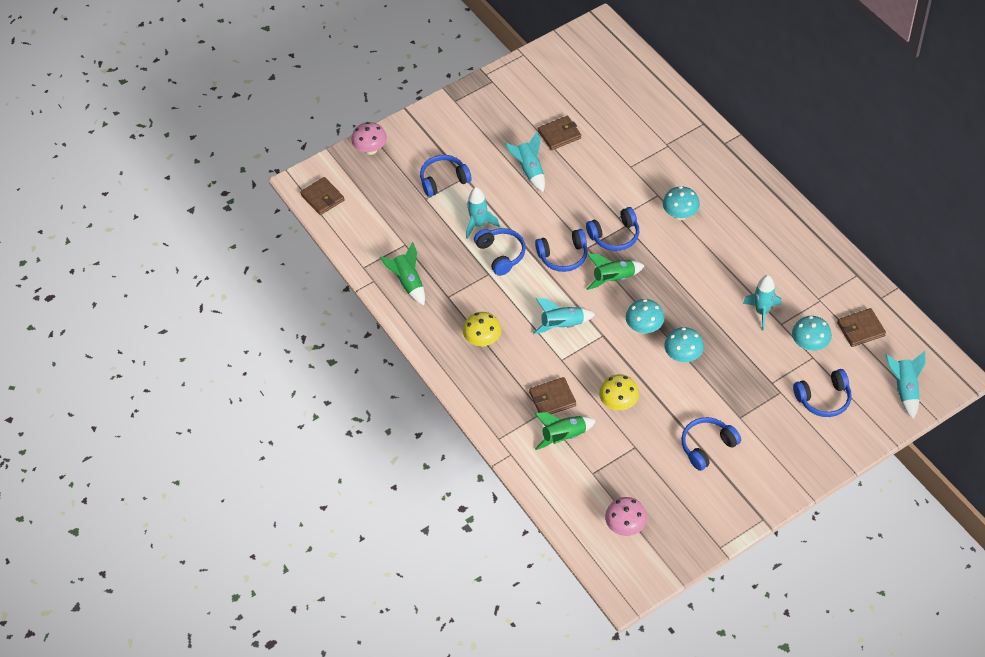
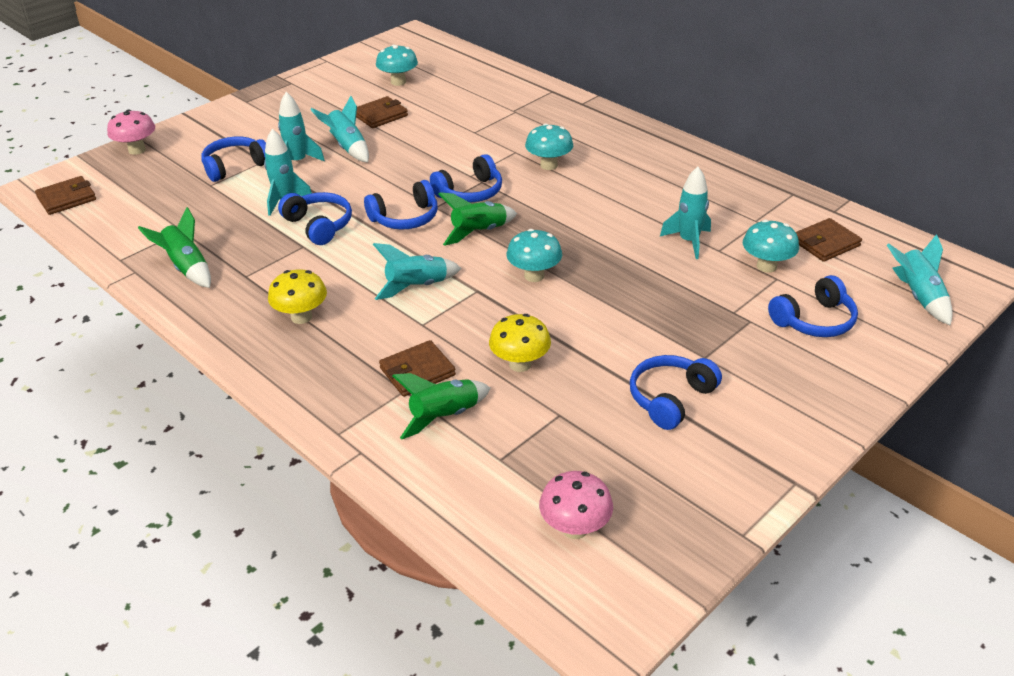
camera: 15 degrees left, 15 degrees down
(322, 198) = (67, 198): brown wallet -> brown wallet turned 75 degrees counterclockwise
(490, 182) = (298, 162): none -> turquoise rocket
(683, 356) = (598, 299): turquoise mushroom -> turquoise mushroom (398, 82)

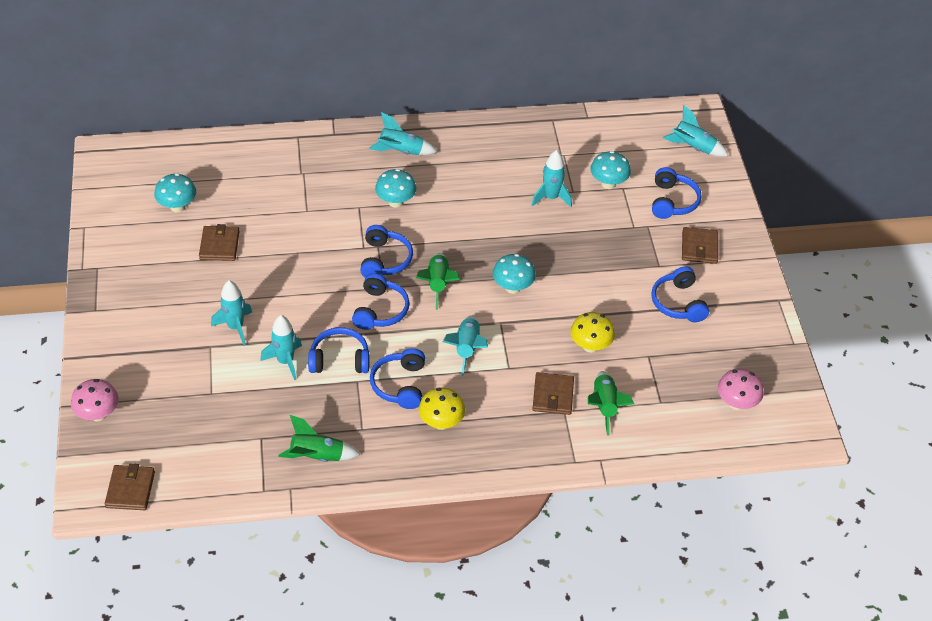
camera: 55 degrees left, 10 degrees up
(235, 166) = (199, 366): blue headphones -> blue headphones (400, 385)
(347, 147) = (247, 289): turquoise rocket -> turquoise rocket (401, 151)
(825, 243) = (613, 144): brown wallet -> brown wallet (699, 247)

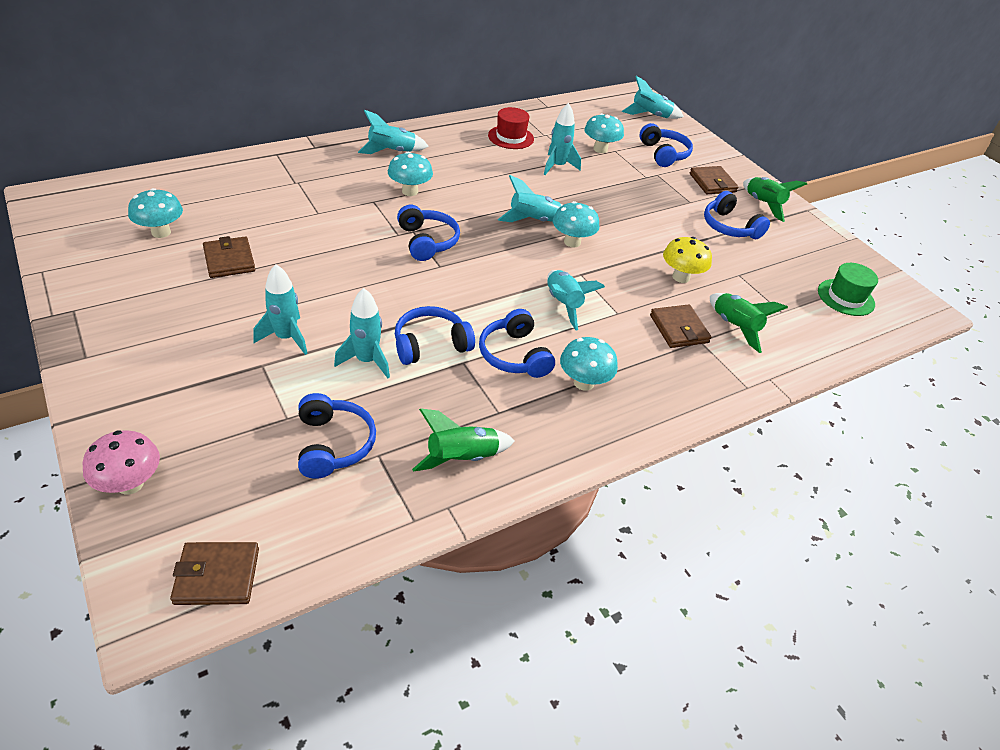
camera: 25 degrees left, 5 degrees down
(130, 489) = (217, 576): brown wallet -> brown wallet turned 75 degrees counterclockwise
(380, 310) = (449, 287): blue headphones -> blue headphones (333, 444)
(438, 284) = (496, 253): green rocket -> green rocket (763, 204)
(441, 422) = (583, 383): yellow mushroom -> turquoise mushroom
(490, 257) = (533, 220): none -> turquoise rocket
(525, 152) = (511, 137): none -> red hat
(736, 403) = (845, 297): pink mushroom -> green hat

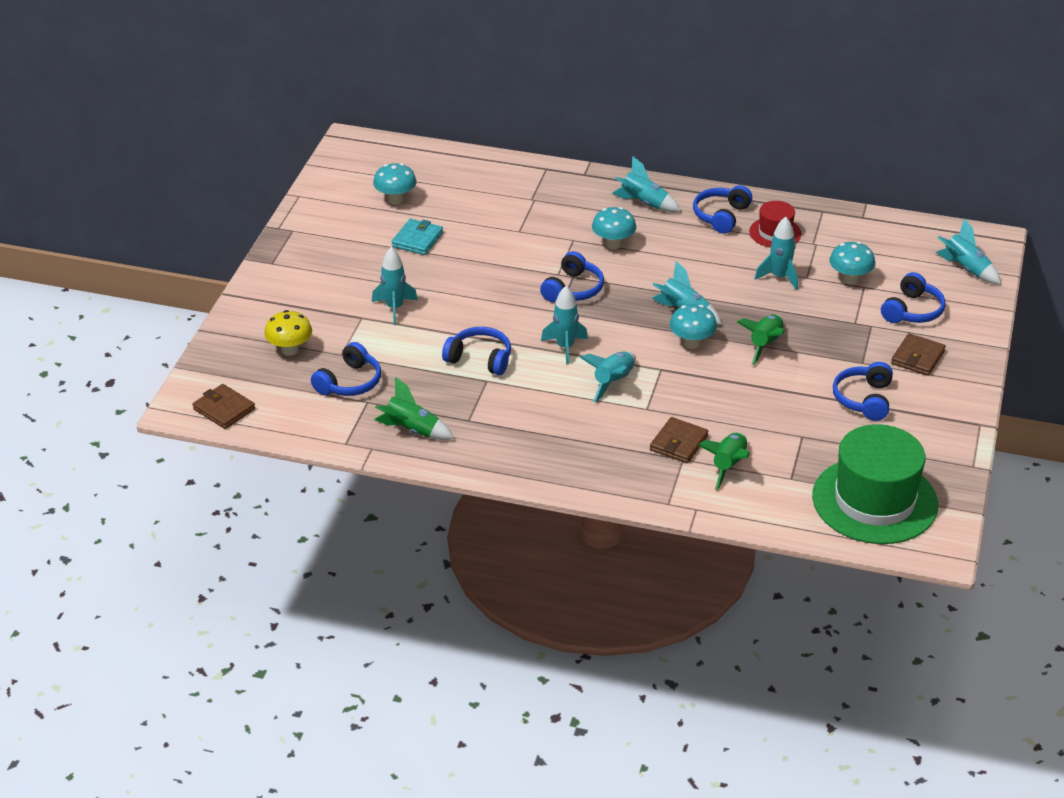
camera: 50 degrees right, 5 degrees down
(130, 484) = (228, 344): pink mushroom -> none
(229, 260) = (417, 239): brown wallet -> turquoise wallet
(366, 361) = (426, 347): turquoise rocket -> turquoise rocket (565, 347)
(514, 355) = (527, 394): blue headphones -> blue headphones (721, 216)
(583, 383) = (550, 435): turquoise mushroom -> none
(681, 277) = (744, 412): yellow mushroom -> yellow mushroom (290, 350)
(763, 204) = (937, 398): green rocket -> green rocket (765, 345)
(845, 297) = (874, 501): green hat -> green hat, size x2.04

